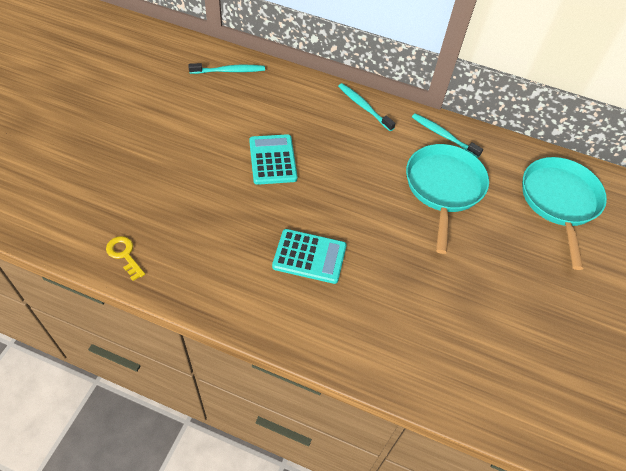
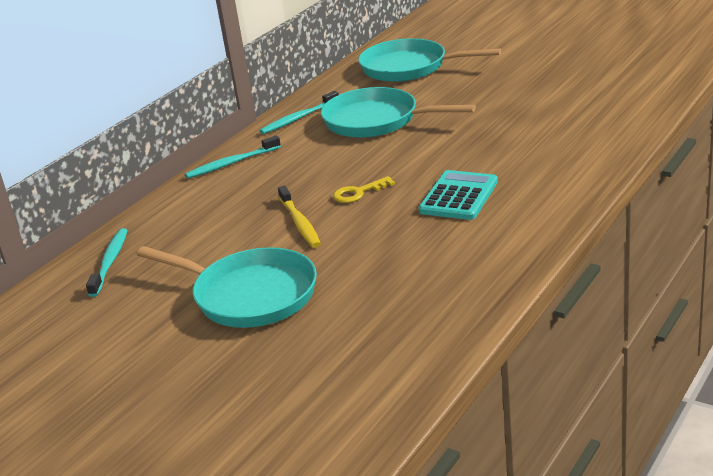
camera: 70 degrees left, 25 degrees down
(124, 255) = (438, 328): yellow key -> yellow key (358, 193)
(181, 146) = (249, 295): none -> turquoise pan
(272, 160) = (300, 223): turquoise calculator -> yellow toothbrush

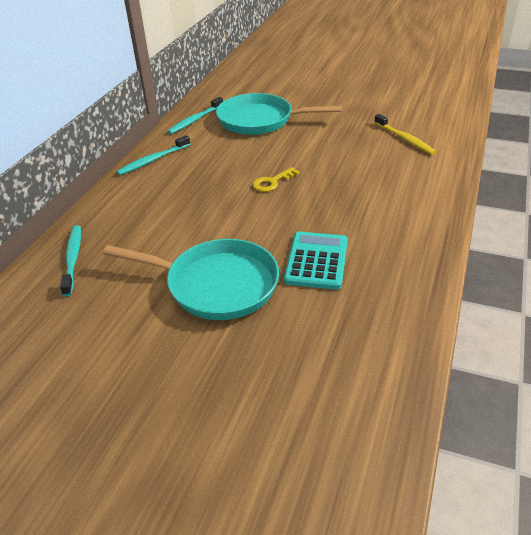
camera: 15 degrees left, 10 degrees up
(300, 223) = (234, 212): yellow toothbrush -> yellow toothbrush (404, 139)
(409, 67) = (266, 77): turquoise pan -> none
(459, 196) = (356, 182): turquoise calculator -> turquoise calculator (316, 261)

